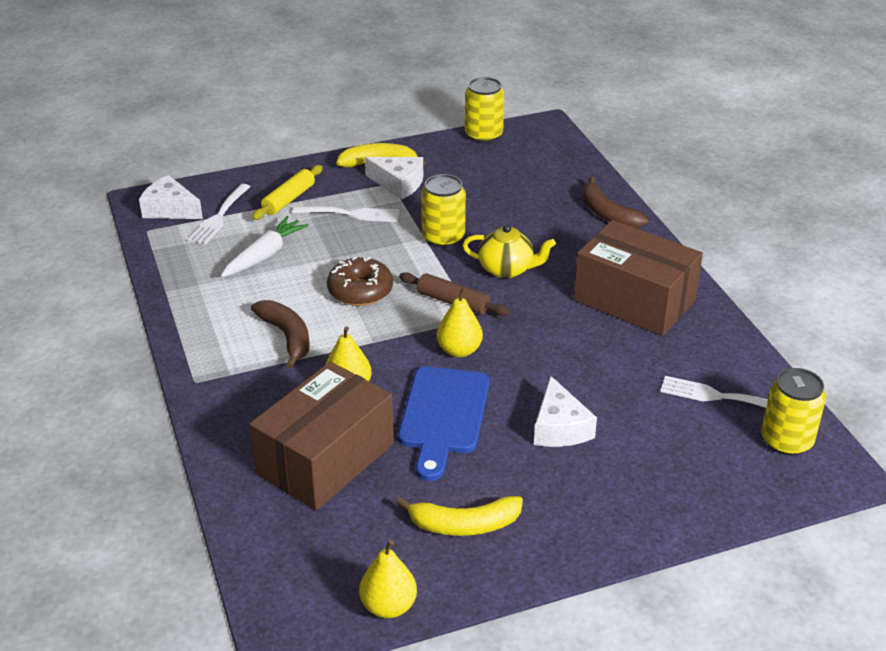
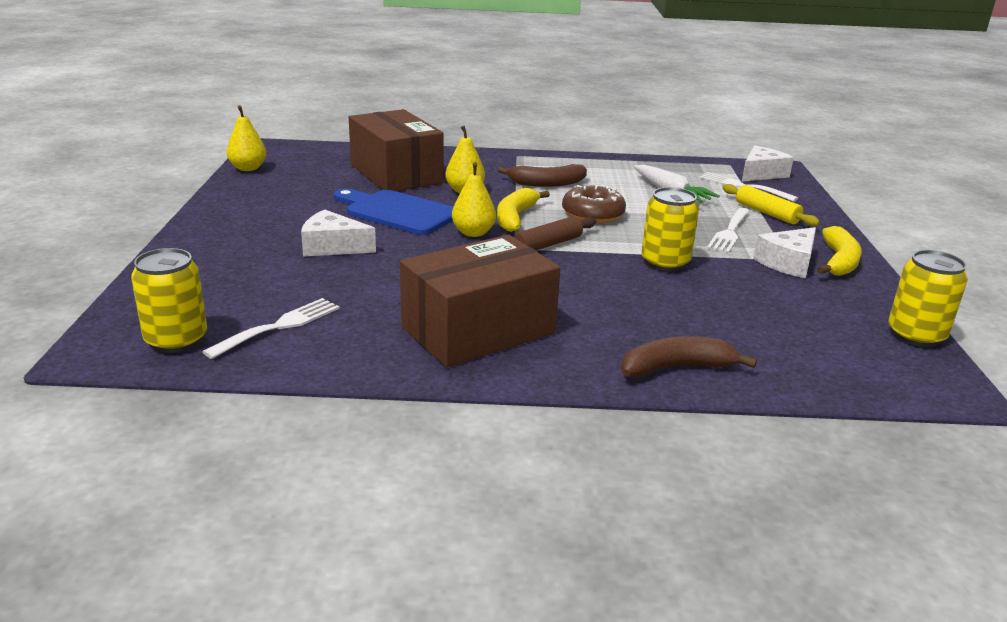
camera: 110 degrees right, 10 degrees down
(464, 525) = (280, 197): yellow banana -> yellow banana (515, 217)
(507, 269) = (586, 279): yellow teapot -> none

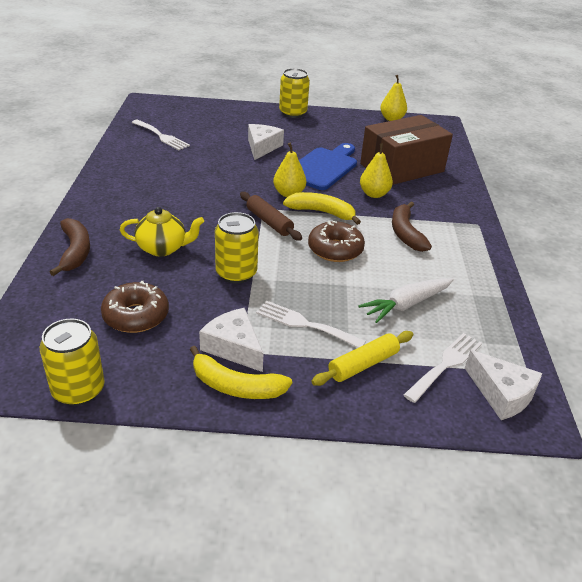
camera: 90 degrees right, 10 degrees up
(176, 340) = (153, 115): yellow can -> yellow can (293, 113)
(478, 330) = (143, 188): brown box -> none
(636, 306) = (163, 248): none -> yellow teapot
(779, 314) = (136, 316): none -> brown donut

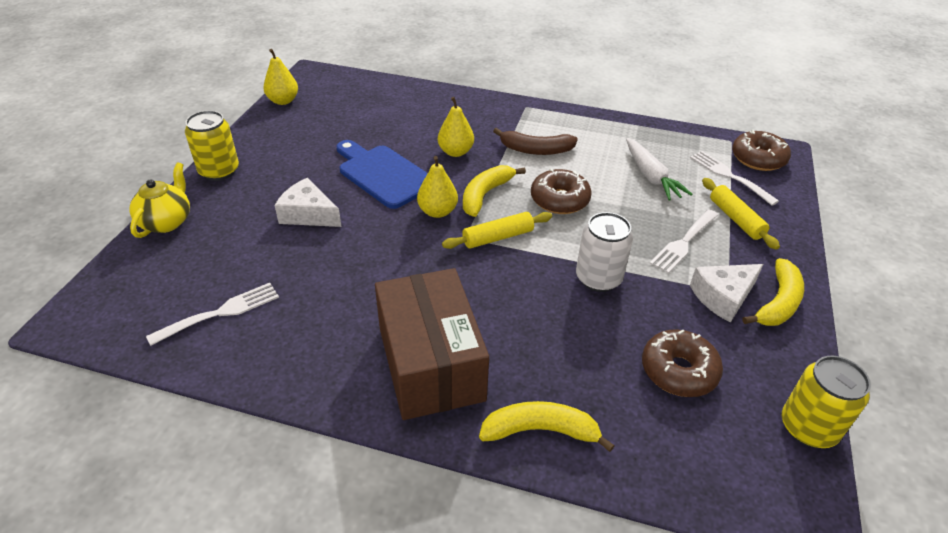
camera: 75 degrees left, 5 degrees up
(75, 252) = (541, 430): brown banana -> yellow banana
(163, 248) = (542, 336): yellow teapot -> yellow teapot (167, 221)
(236, 273) = (598, 278): yellow can -> white can
(269, 222) = (498, 237): brown rolling pin -> yellow rolling pin
(402, 168) = (404, 122): brown box -> brown box (430, 363)
(501, 394) = (758, 159): white cheese -> brown donut

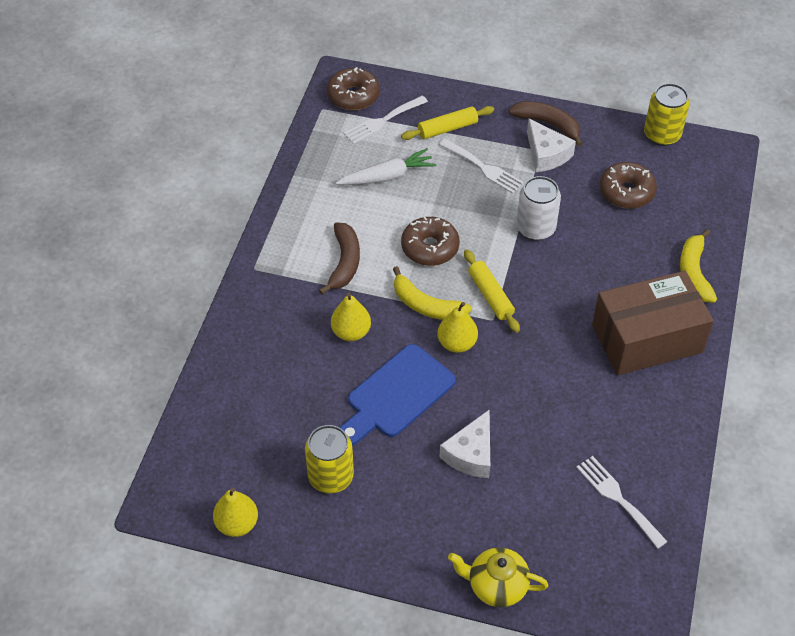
camera: 90 degrees left, 10 degrees up
(219, 171) = (399, 559): yellow can -> yellow can (331, 476)
(778, 303) = (548, 124): yellow banana -> brown banana

